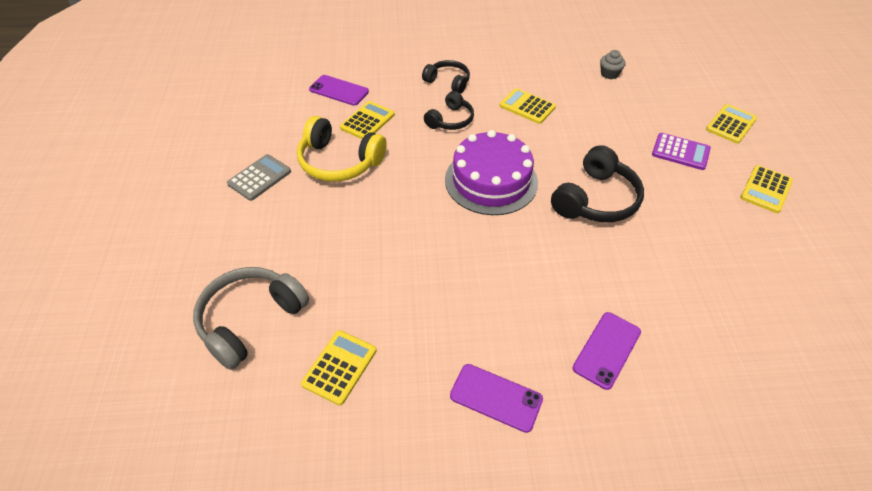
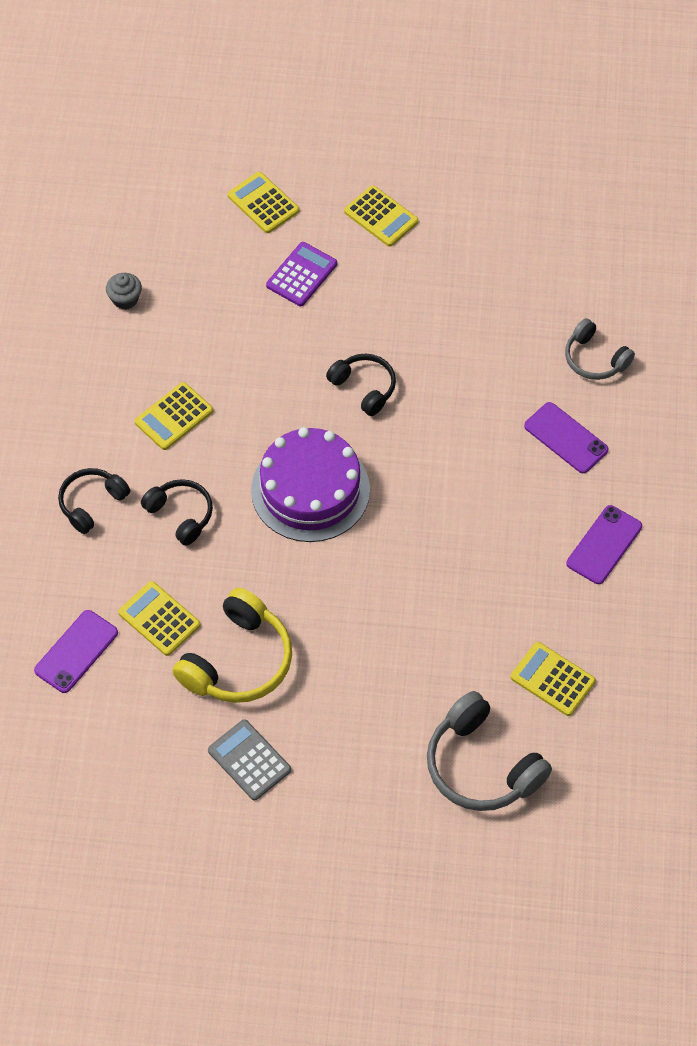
camera: 80 degrees left, 10 degrees up
(596, 199) = (364, 387): black headphones -> black headphones, size x0.62
(710, 366) = (594, 359): none -> grey headphones

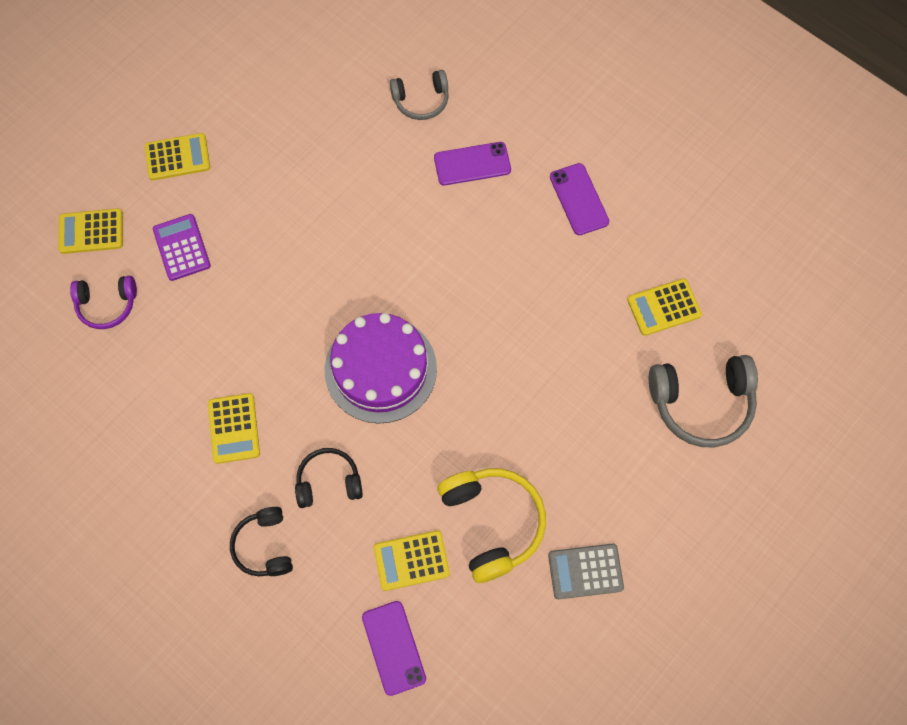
camera: 55 degrees left, 10 degrees up
(125, 299) = (91, 394): grey cupcake -> none
(209, 258) = (107, 305): none -> purple headphones
(364, 387) = (320, 270): black headphones -> none

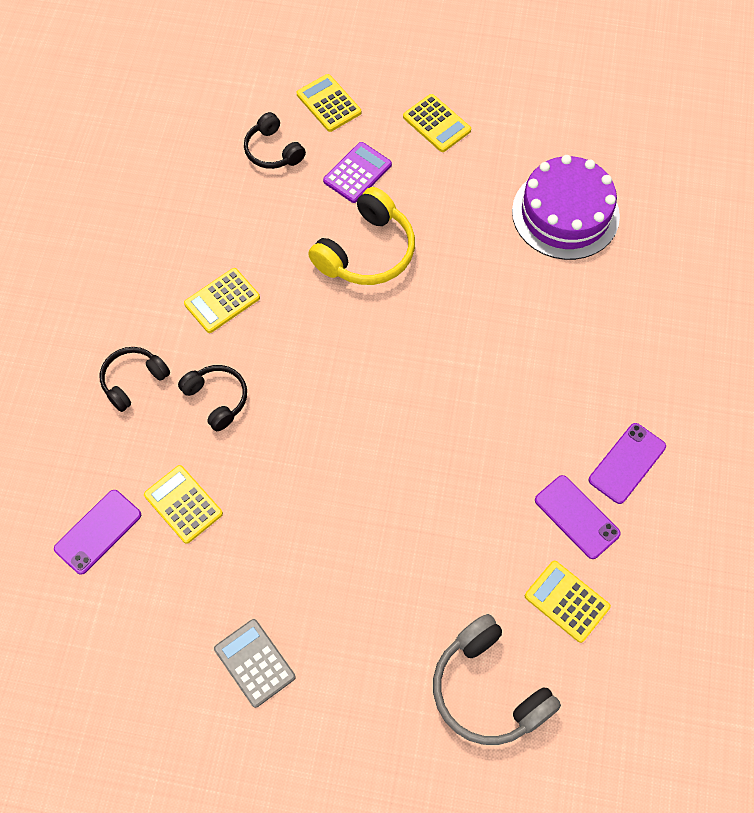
camera: 60 degrees right, 5 degrees down
(107, 305) = (273, 151): purple headphones -> black headphones
(380, 369) = (344, 384): purple cake -> purple cake (565, 213)
(421, 100) = (629, 274): grey headphones -> none
(472, 164) = (596, 351): purple phone -> purple phone (576, 517)
(492, 523) = (255, 555): yellow headphones -> yellow headphones (366, 252)

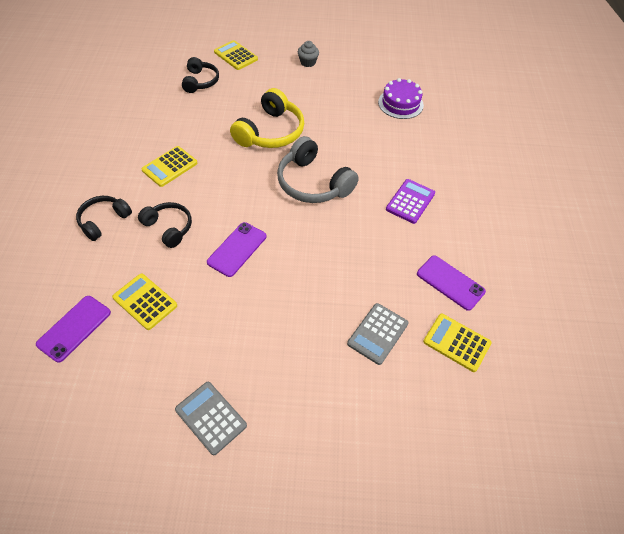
camera: 10 degrees left, 10 degrees down
(273, 151) = (200, 81): black headphones -> black headphones turned 135 degrees counterclockwise
(357, 173) = (259, 90): purple calculator -> purple calculator (410, 201)
(436, 124) = (308, 62): yellow calculator -> grey cupcake
(468, 578) = (377, 333): none -> grey calculator
(488, 689) = (409, 417): grey headphones -> grey headphones (313, 183)
(565, 213) = (400, 103): purple cake -> purple cake, size x0.63
(627, 463) = (478, 244): purple phone -> purple phone (237, 249)

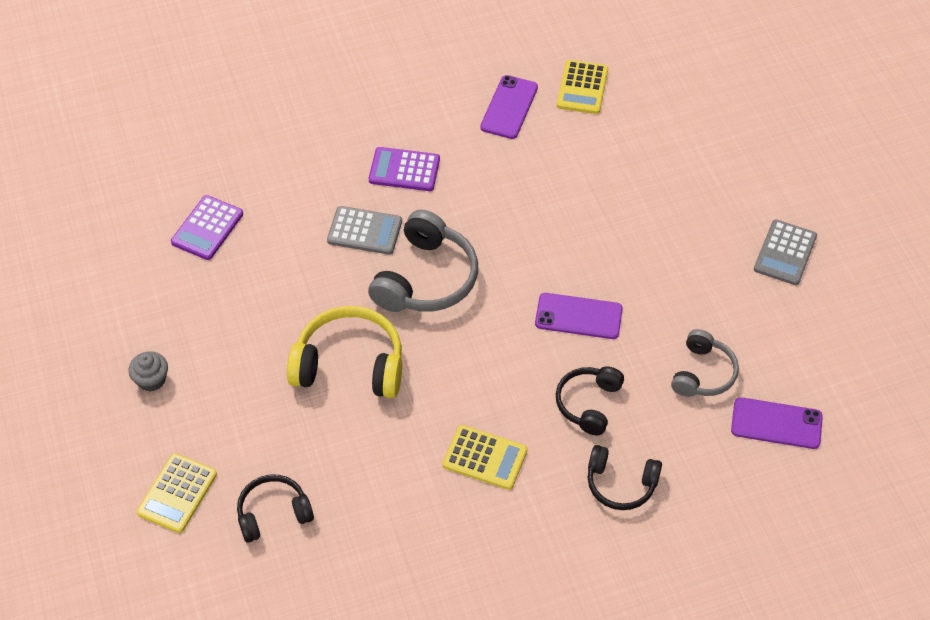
camera: 110 degrees left, 0 degrees up
(145, 301) = (703, 373): yellow calculator -> grey headphones
(377, 333) = (611, 151): grey calculator -> grey calculator (364, 231)
(400, 103) = (207, 228): purple cake -> purple calculator

